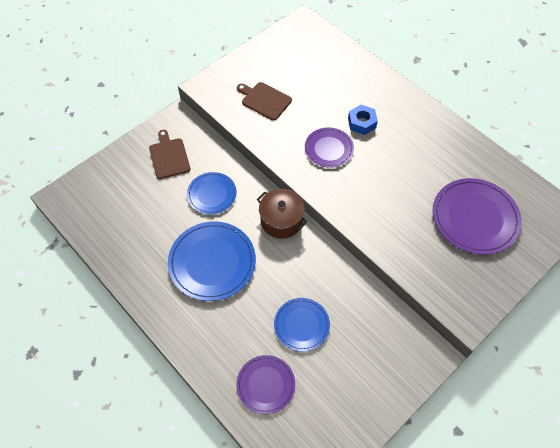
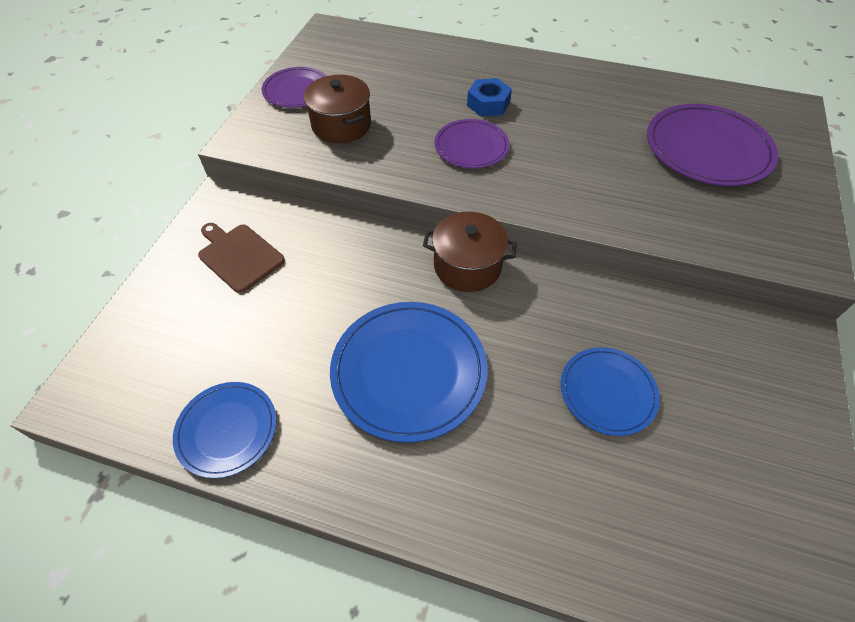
camera: 30 degrees left, 5 degrees down
(212, 194) = (341, 277): blue plate -> blue plate (227, 430)
(264, 100) = (341, 125): brown cutting board -> brown pot
(265, 385) = (632, 516): purple plate -> purple plate (297, 90)

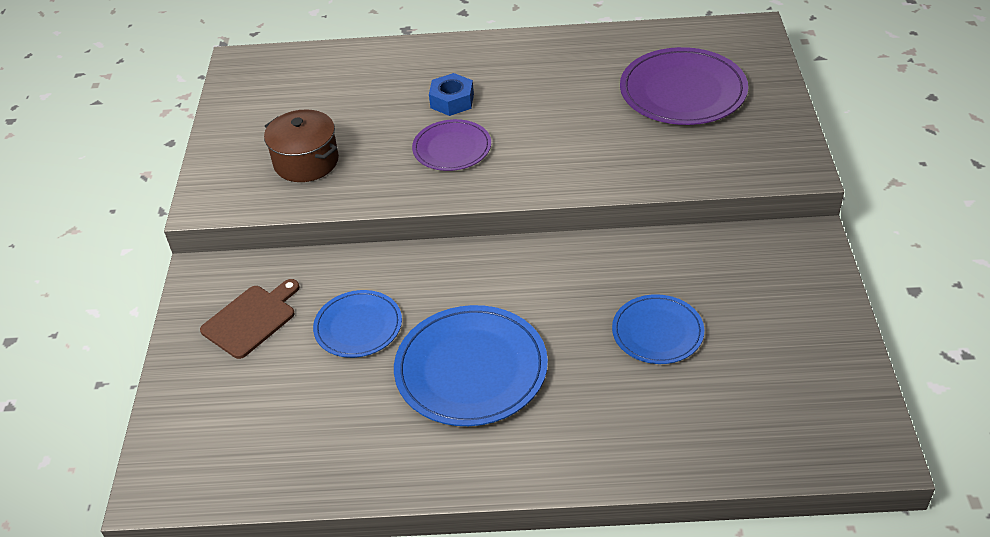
camera: 15 degrees left, 10 degrees down
(227, 430) = (320, 467): blue plate -> blue plate (358, 326)
(239, 256) = (251, 319): brown cutting board -> brown cutting board turned 105 degrees clockwise
(297, 90) = (238, 138): purple plate -> none
(467, 266) = (489, 263): brown pot -> none

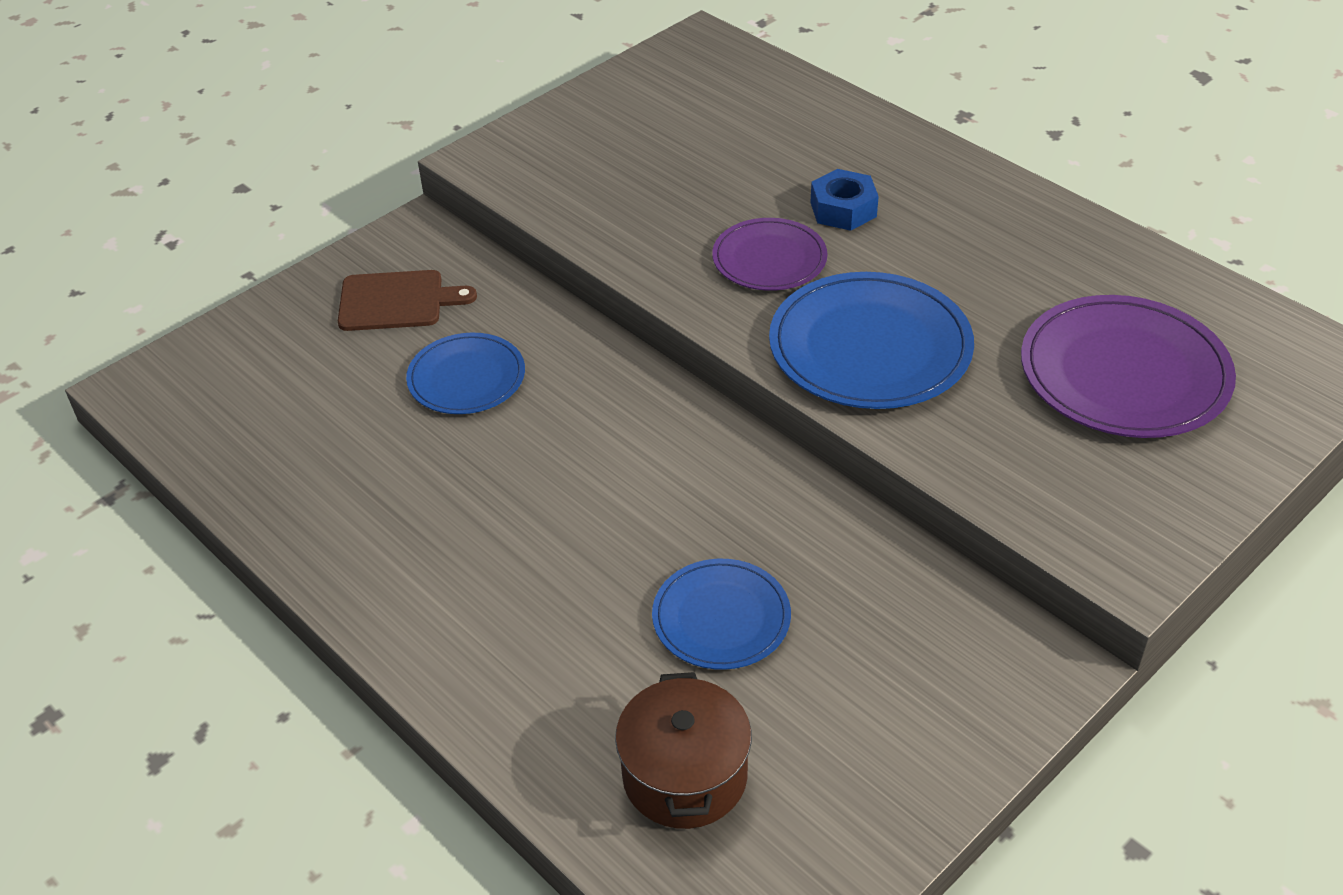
camera: 45 degrees right, 0 degrees up
(306, 162) = (617, 178): brown pot -> brown pot (685, 775)
(471, 369) = (498, 499): blue plate -> blue plate (870, 347)

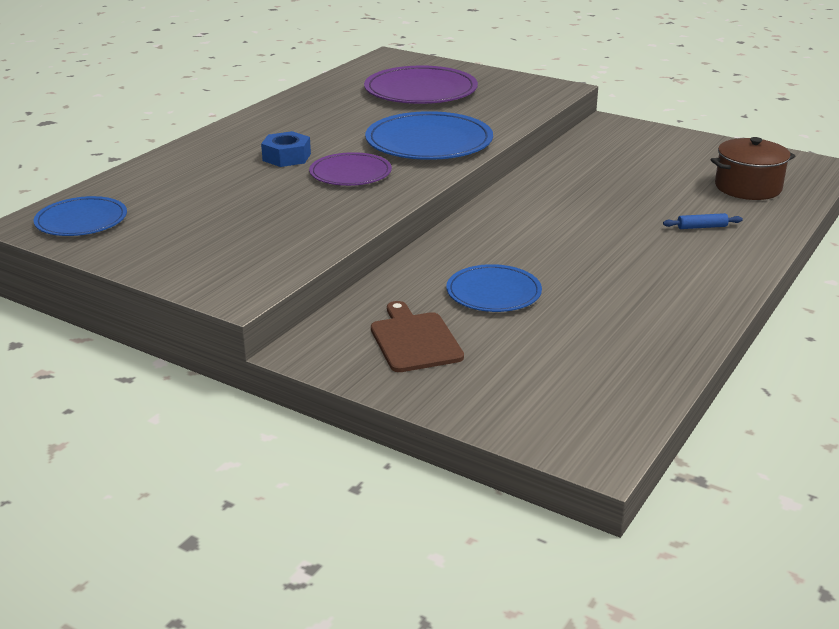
camera: 105 degrees left, 15 degrees down
(556, 646) = (702, 227): none -> blue rolling pin
(721, 617) = (642, 189): blue plate -> blue plate (81, 220)

